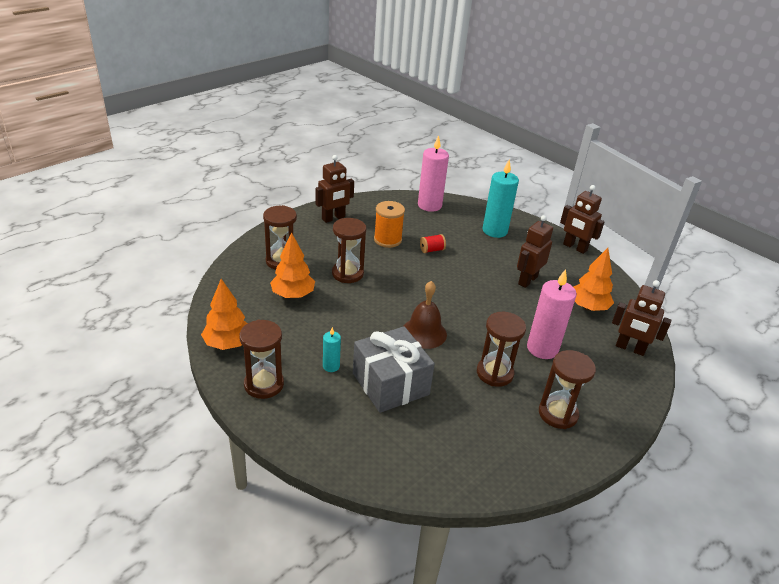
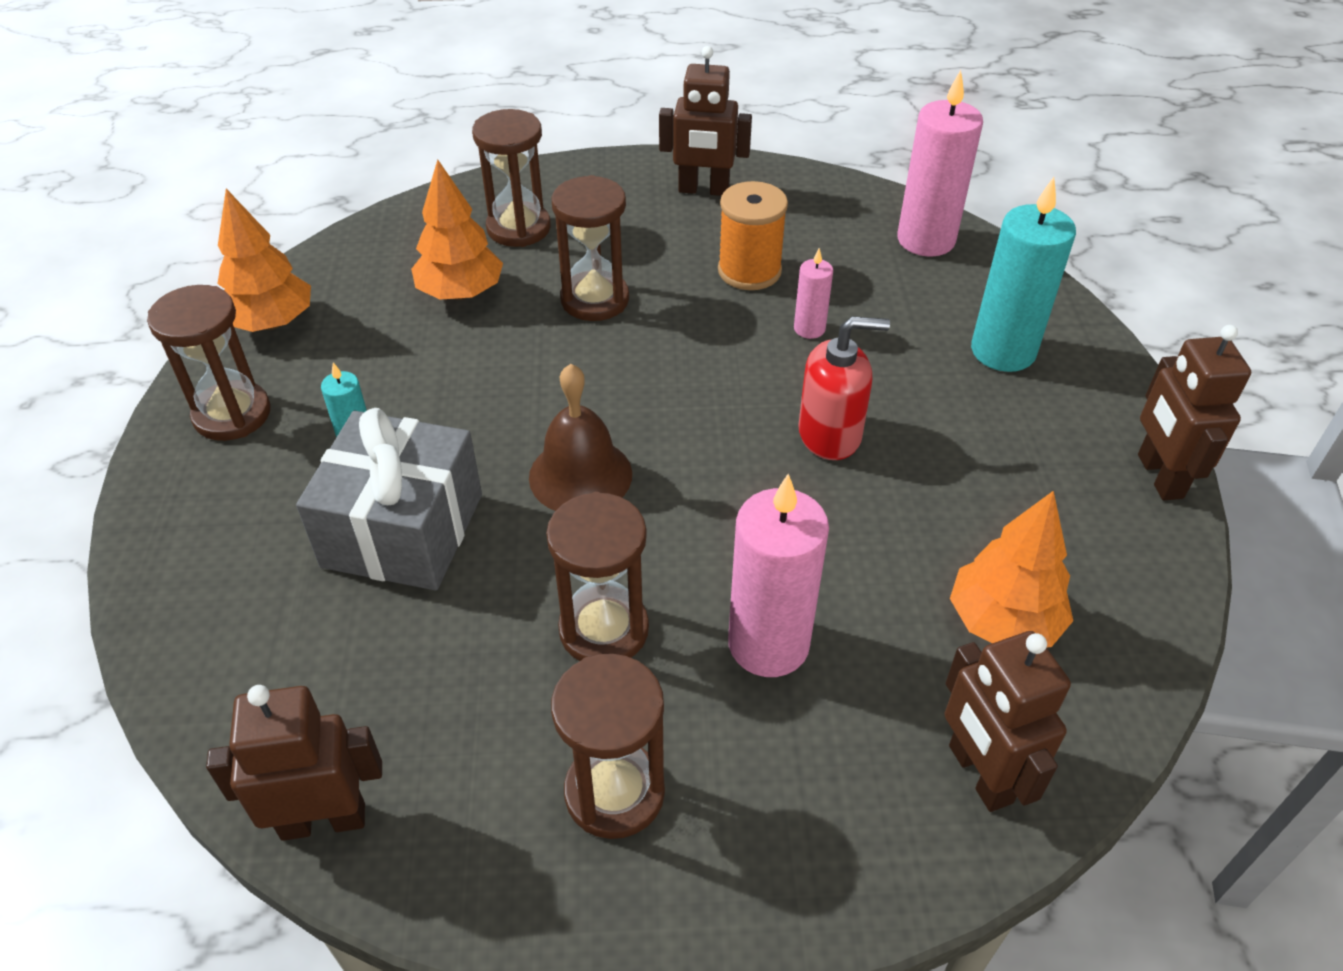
camera: 45 degrees right, 10 degrees up
(431, 250) = (809, 329): red spool -> pink candle
(480, 280) = (830, 434): none -> red soap dispenser
(527, 280) = (934, 488): brown robot -> brown robot (323, 820)

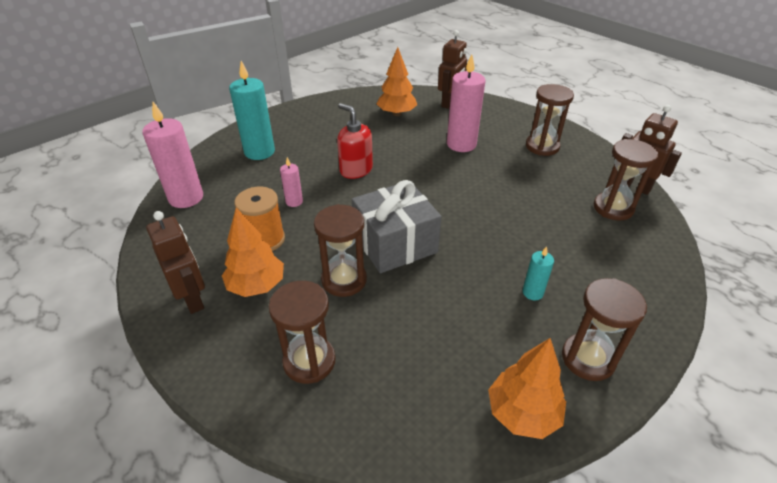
camera: 130 degrees left, 5 degrees down
(403, 530) = (543, 243): grey gift -> grey gift (395, 243)
(461, 293) = (397, 340): orange tree -> orange tree (256, 285)
(580, 475) = (455, 215): brown bell -> none
(604, 629) = (503, 174): brown hourglass -> brown hourglass (613, 208)
(1159, 476) = (299, 107): brown robot -> none

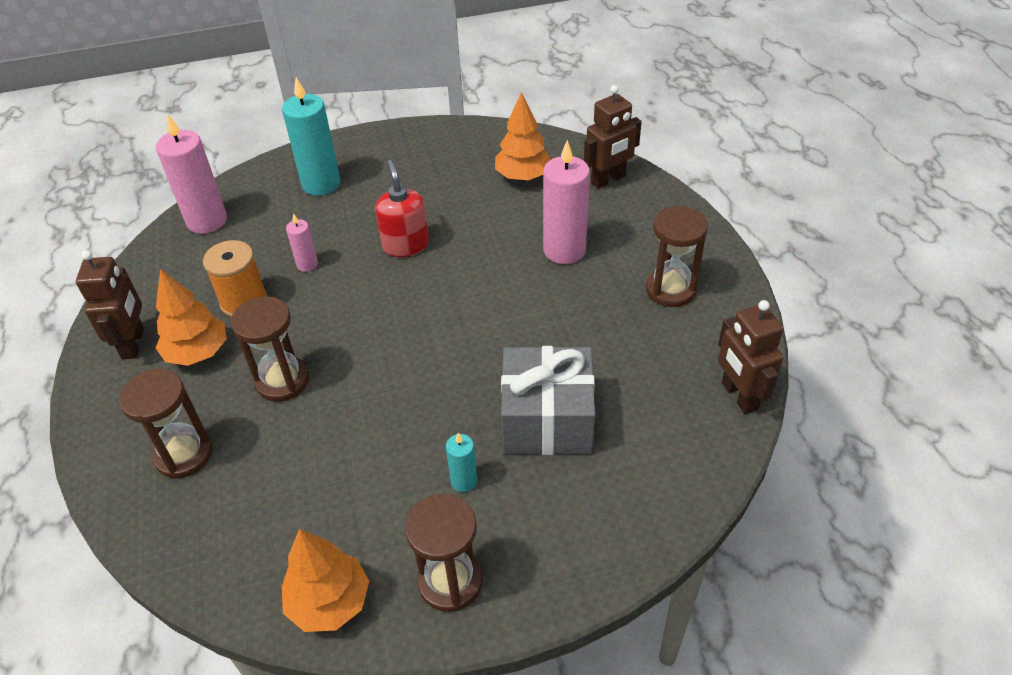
camera: 30 degrees right, 5 degrees up
(395, 243) = (369, 358): grey gift -> grey gift (547, 420)
(613, 208) = (675, 415): brown hourglass -> none

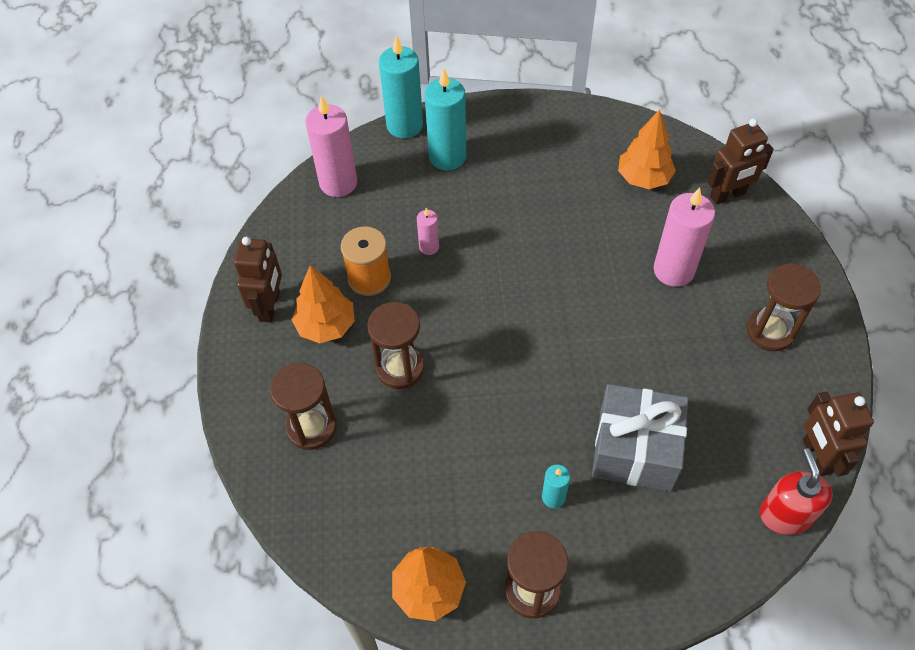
camera: 10 degrees right, 10 degrees up
(275, 163) = (404, 125): none -> turquoise candle
(405, 245) = (522, 240): red soap dispenser -> red soap dispenser (785, 514)

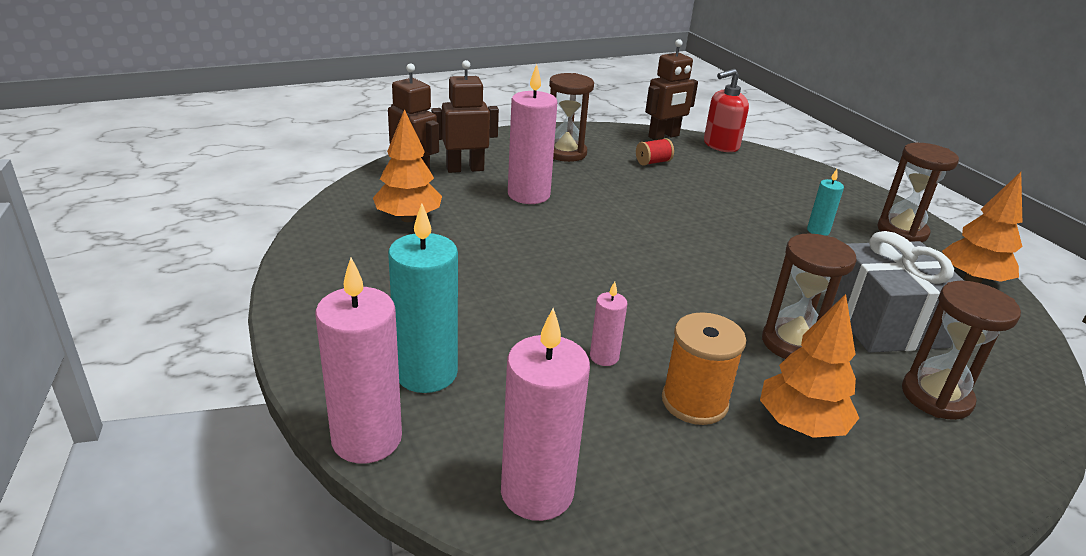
camera: 115 degrees left, 25 degrees down
(270, 306) = (829, 501): brown robot -> brown robot (465, 169)
(404, 125) = (367, 439): turquoise candle -> pink candle
(635, 450) = (733, 200): grey gift -> grey gift (884, 322)
(739, 410) = (653, 162): none -> red spool

